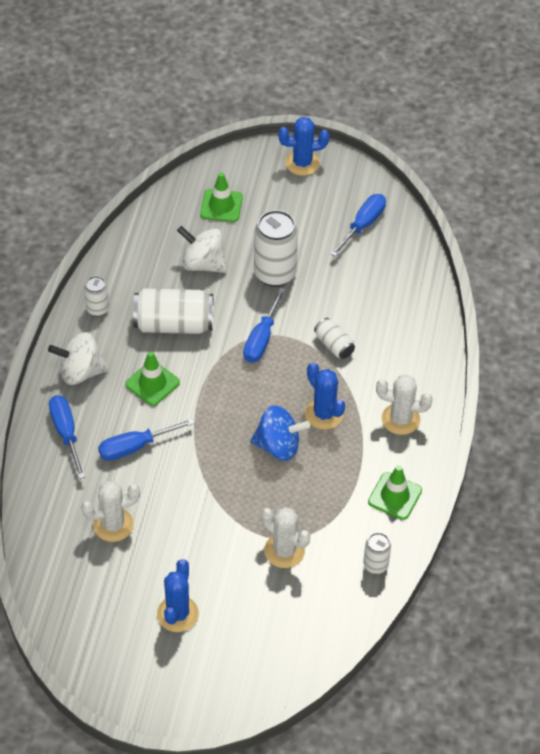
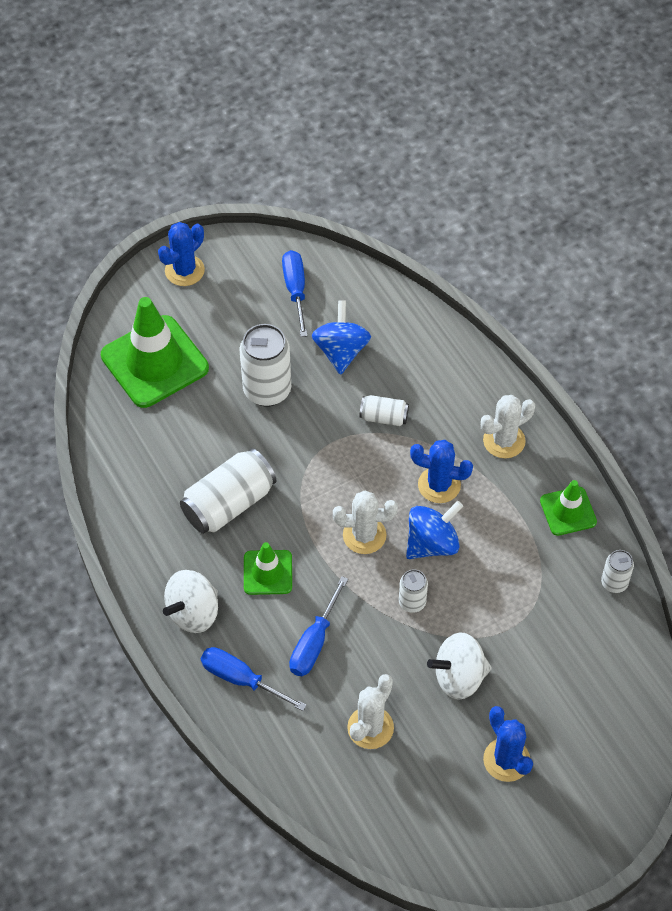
camera: 40 degrees left, 5 degrees up
(97, 309) = (146, 542): white can -> white can (412, 602)
(203, 264) = (195, 428): white spinning top -> white spinning top (459, 677)
(221, 206) = (154, 362): green traffic cone -> green traffic cone, size x1.89
(261, 339) = (318, 459): blue screwdriver -> none
(284, 551) = (532, 631): white cactus -> white cactus (364, 535)
(351, 284) = (341, 351): none -> blue spinning top

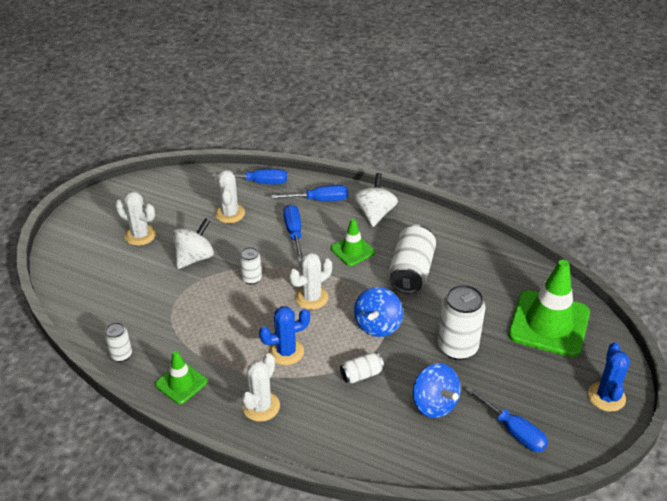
camera: 145 degrees right, 15 degrees down
(292, 763) = (260, 182): none -> blue screwdriver
(432, 543) = (263, 315): blue spinning top -> blue spinning top (378, 325)
(506, 760) = (140, 235): blue cactus -> white cactus

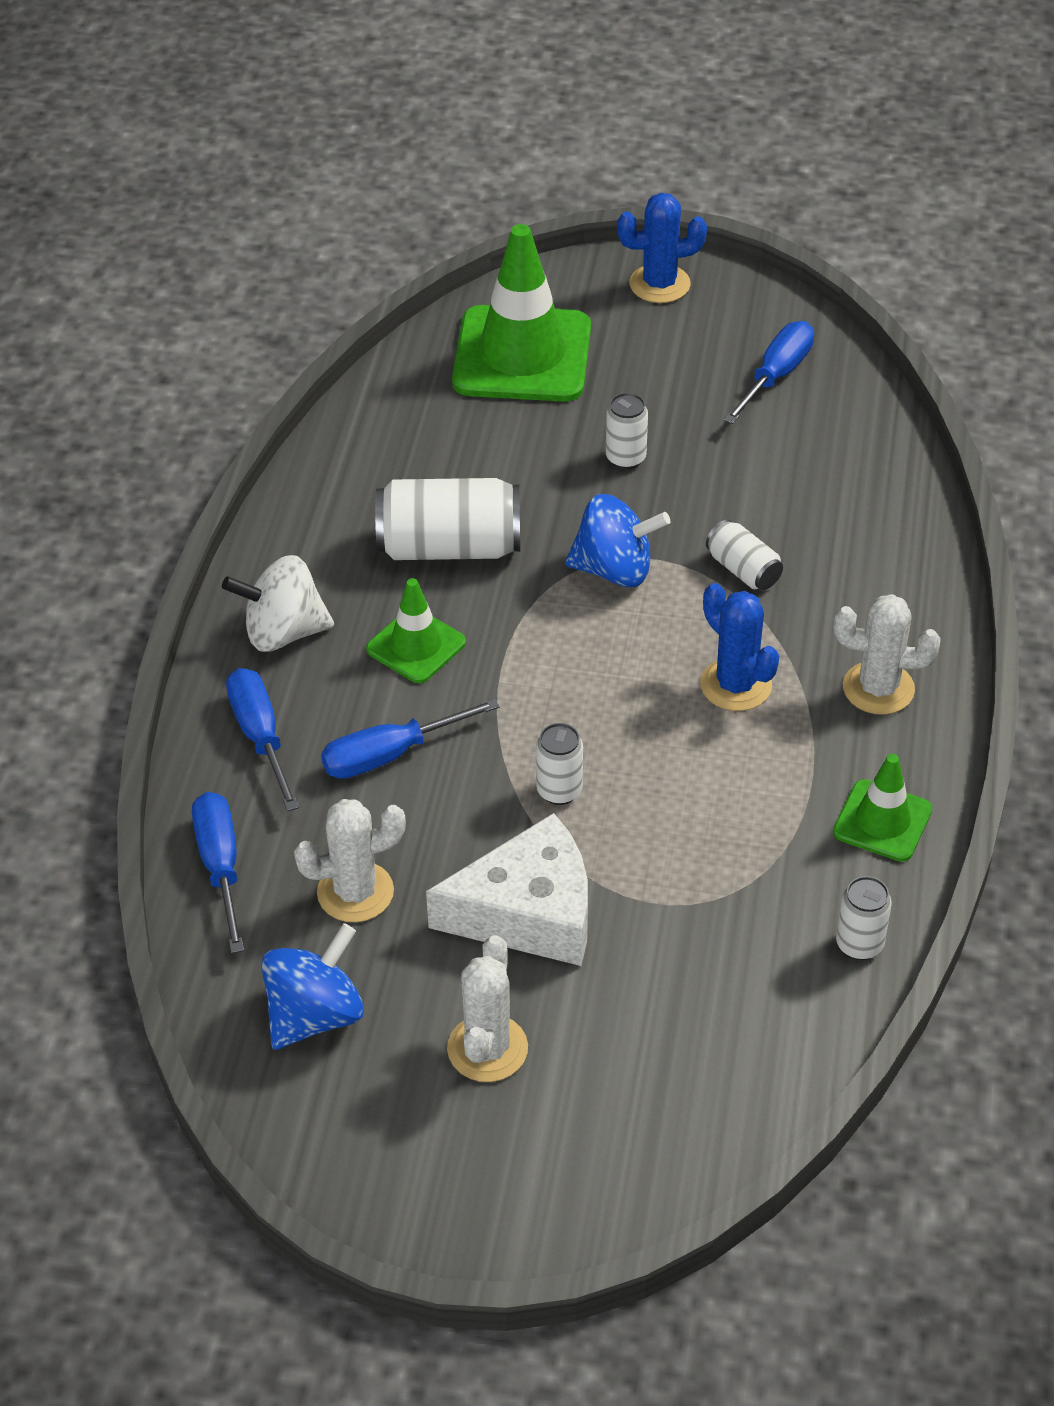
camera: 105 degrees left, 5 degrees up
(194, 257) = (528, 912): white spinning top -> white cheese
(311, 297) = (578, 680): white cactus -> none
(434, 404) = (764, 469): blue spinning top -> blue spinning top (315, 1015)
(457, 347) = (625, 458): white can -> white can, size x0.53

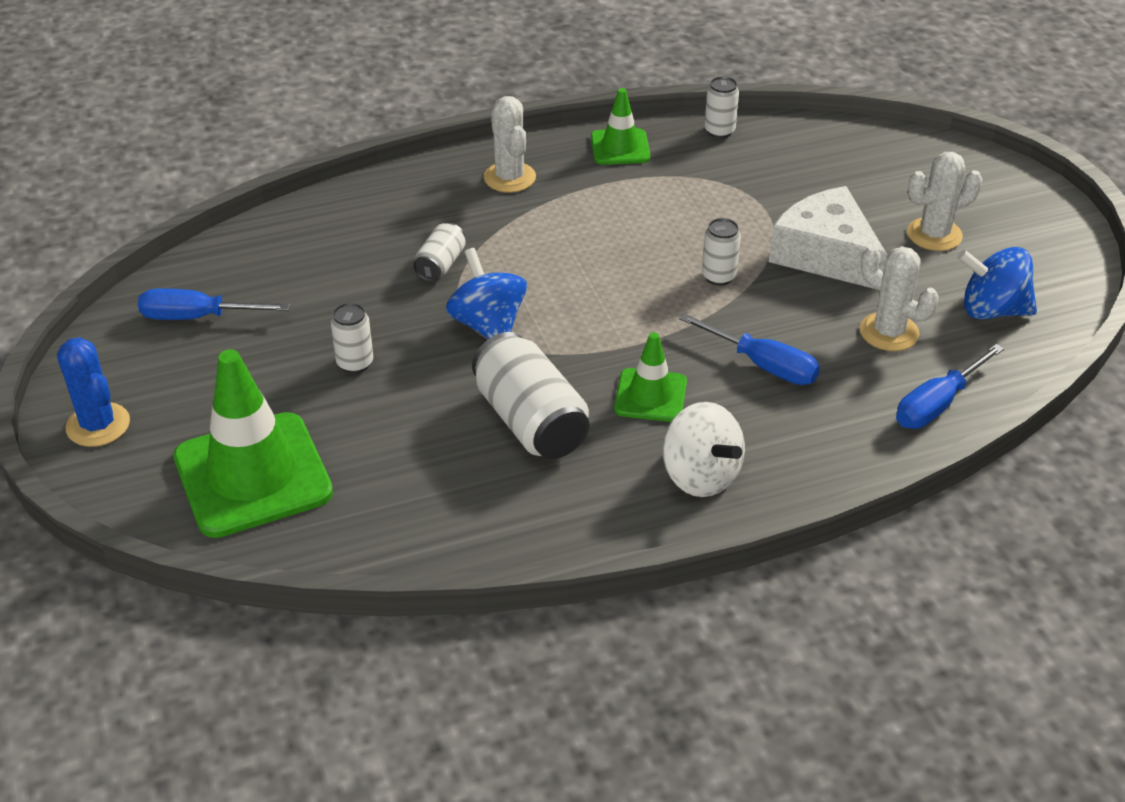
camera: 120 degrees left, 5 degrees down
(260, 735) = (810, 440): blue screwdriver -> none
(736, 685) = (557, 234): blue cactus -> none

